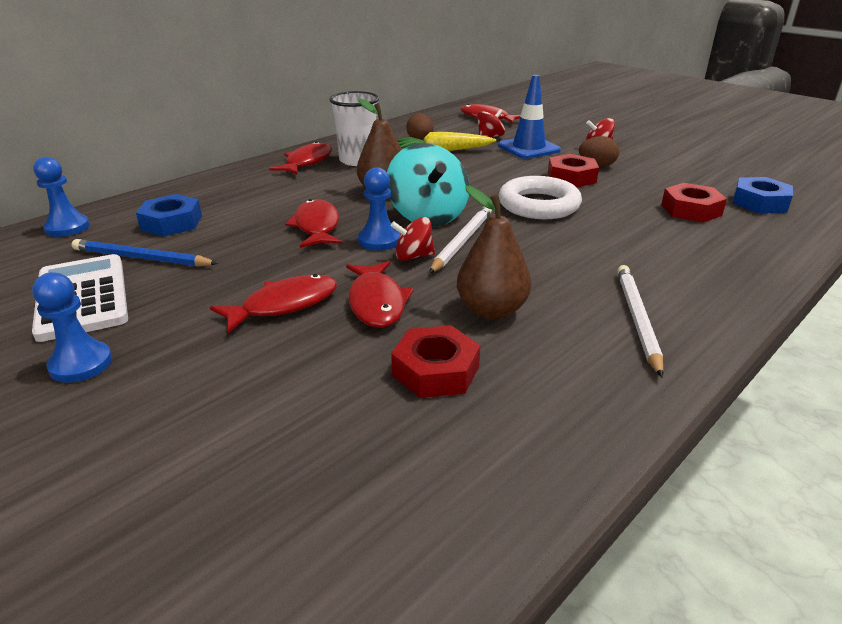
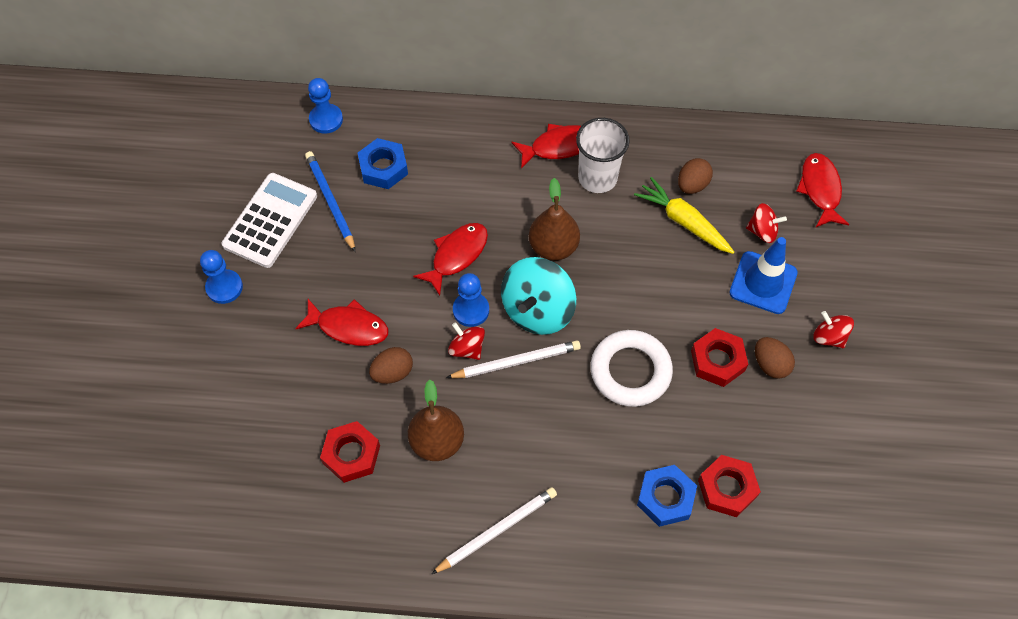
camera: 50 degrees right, 30 degrees up
(376, 302) = (392, 372): red fish -> brown egg
(760, 202) = (799, 537): blue nut -> blue nut (665, 498)

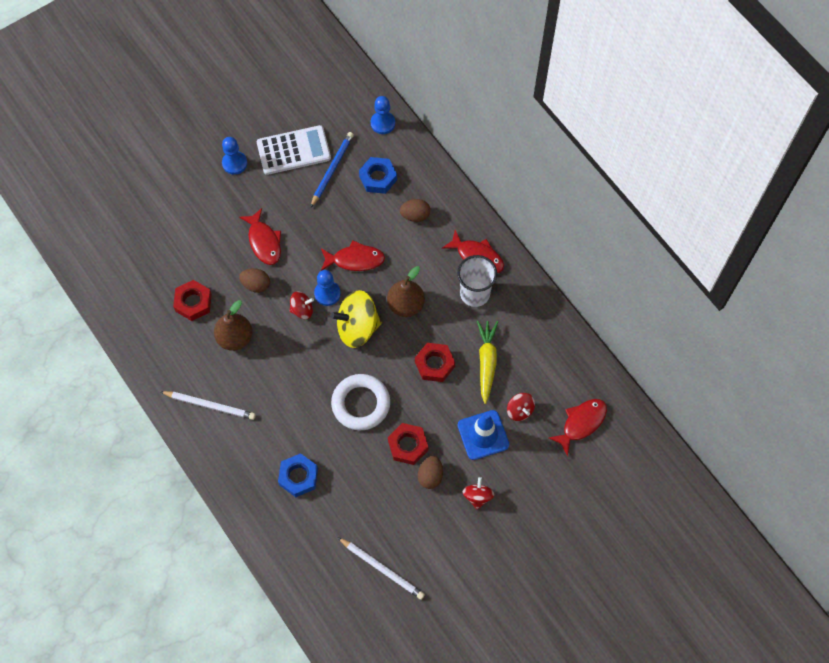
camera: 50 degrees right, 5 degrees up
(467, 348) = (302, 310): red spinning top -> red spinning top turned 75 degrees clockwise
(516, 361) = (316, 340): white pencil -> white pencil (382, 568)
(537, 310) = (357, 327): turquoise spinning top -> yellow spinning top
(692, 185) = (517, 348): brown egg -> brown egg (415, 215)
(727, 488) = (331, 505): red nut -> red nut (434, 364)

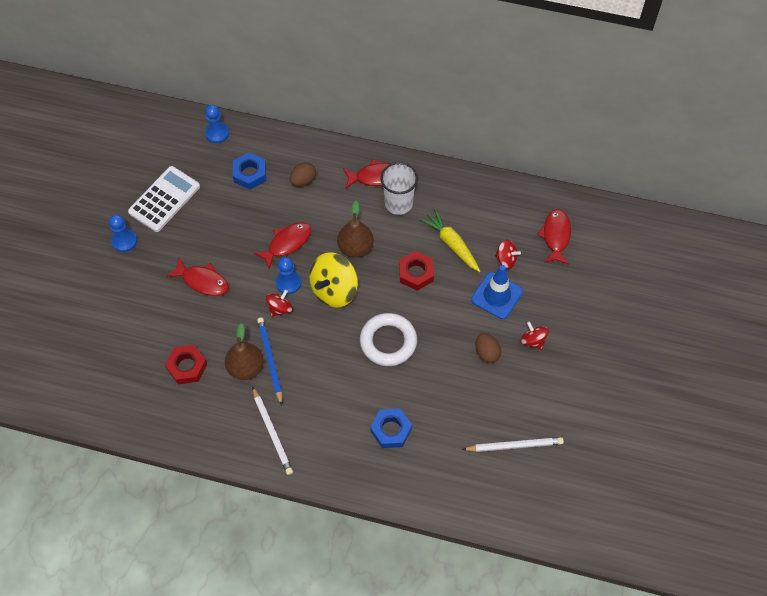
camera: 40 degrees left, 5 degrees down
(210, 405) = (272, 432): white pencil -> white pencil turned 90 degrees clockwise
(256, 285) = (226, 317): brown egg -> none
(332, 169) = (208, 192): blue pencil -> blue pencil (270, 360)
(408, 445) = (450, 344): red nut -> none

